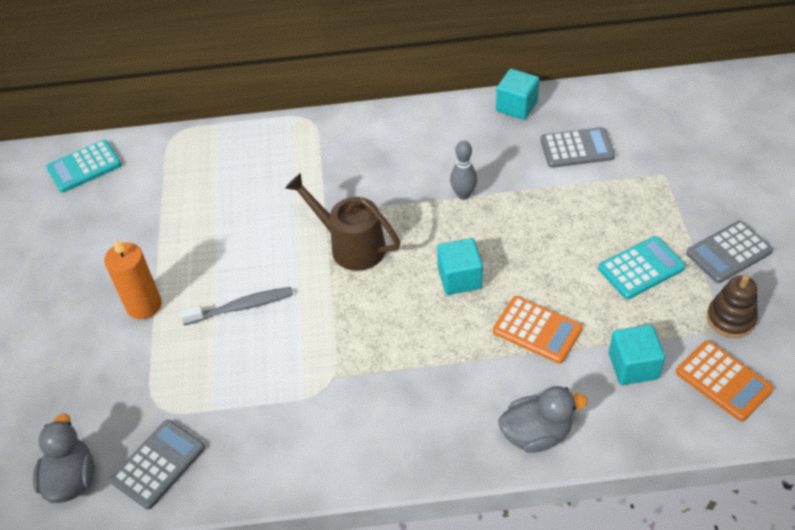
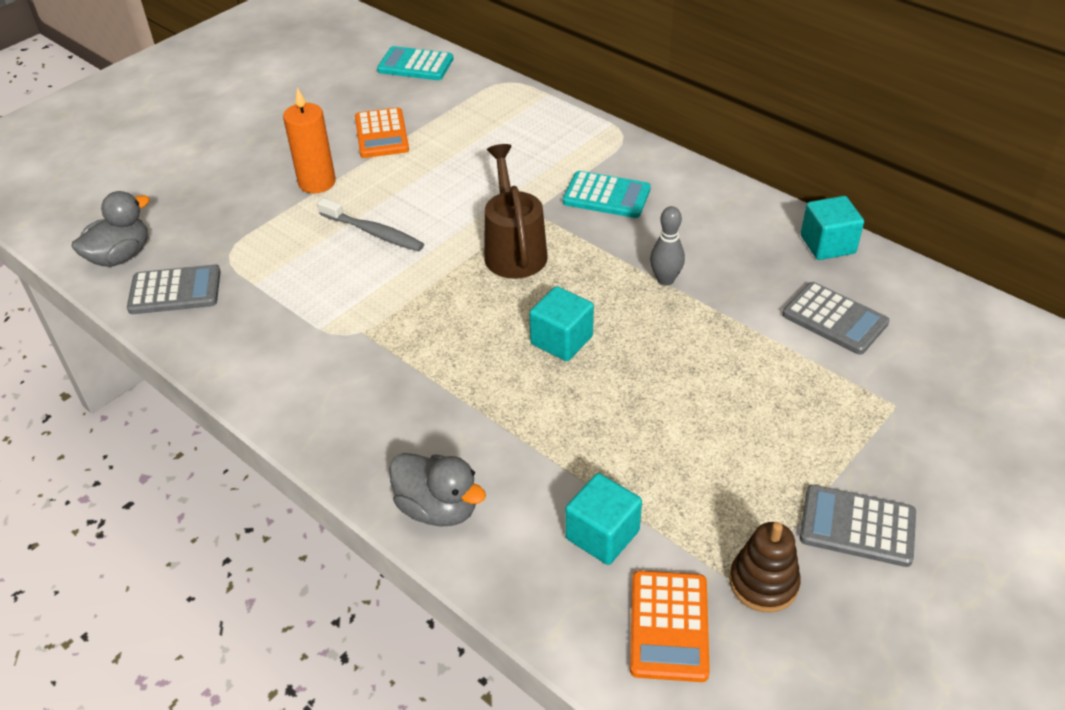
camera: 45 degrees right, 5 degrees down
(537, 330) = (563, 432): orange calculator -> orange calculator (381, 134)
(641, 268) = (739, 464): turquoise calculator -> turquoise calculator (606, 196)

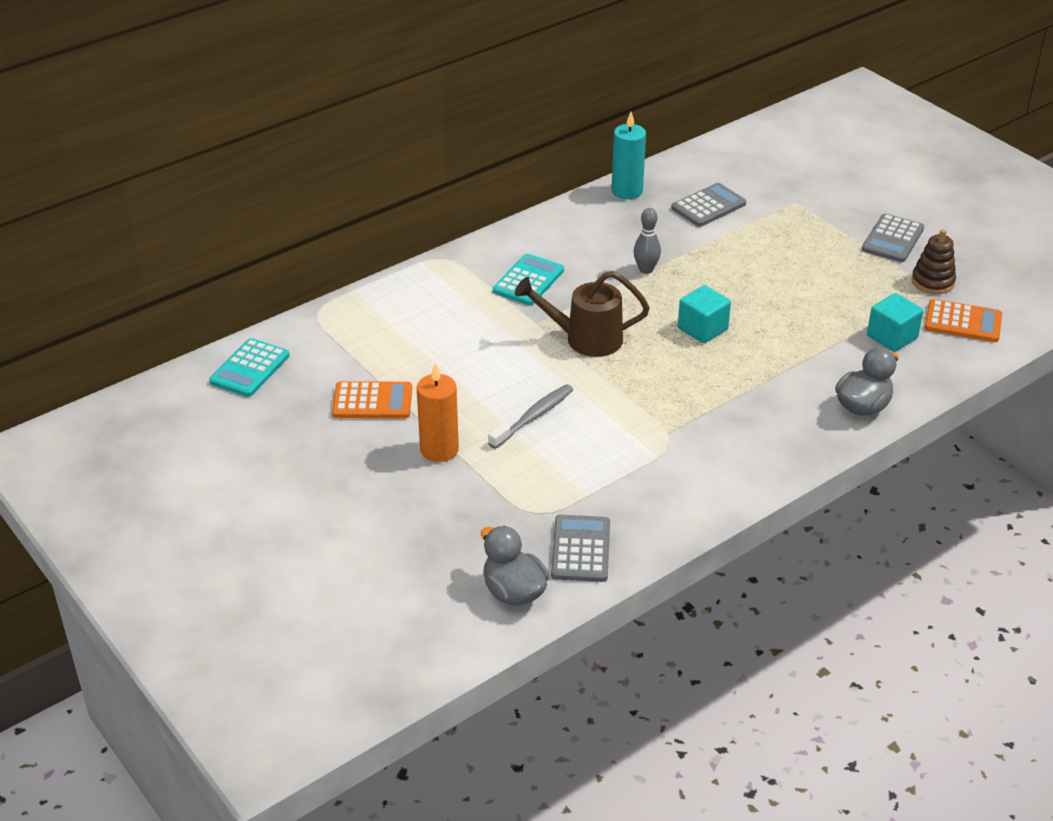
camera: 80 degrees left, 5 degrees down
(827, 244) = (627, 191): turquoise cube -> turquoise candle

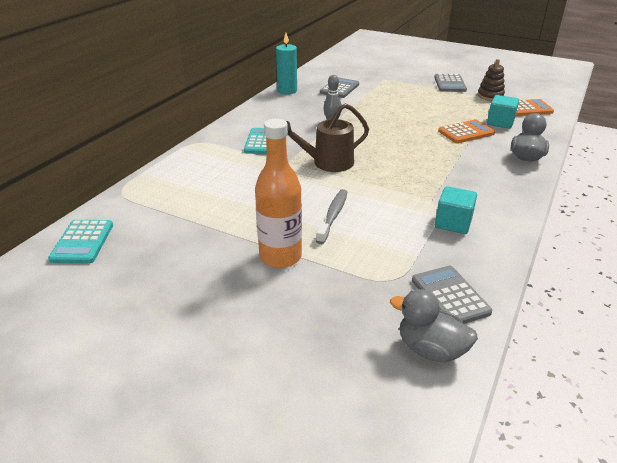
camera: 25 degrees left, 5 degrees down
(372, 401) = (202, 238): orange calculator -> orange calculator (466, 132)
(439, 449) = (280, 257): orange candle -> orange bottle
(702, 329) = (394, 142): turquoise cube -> turquoise cube (453, 223)

